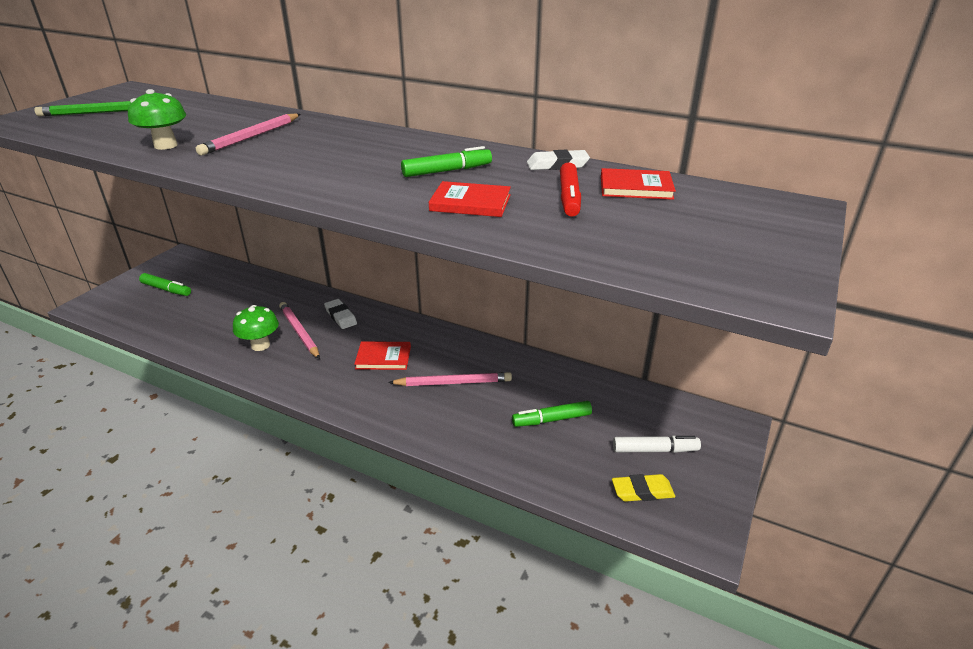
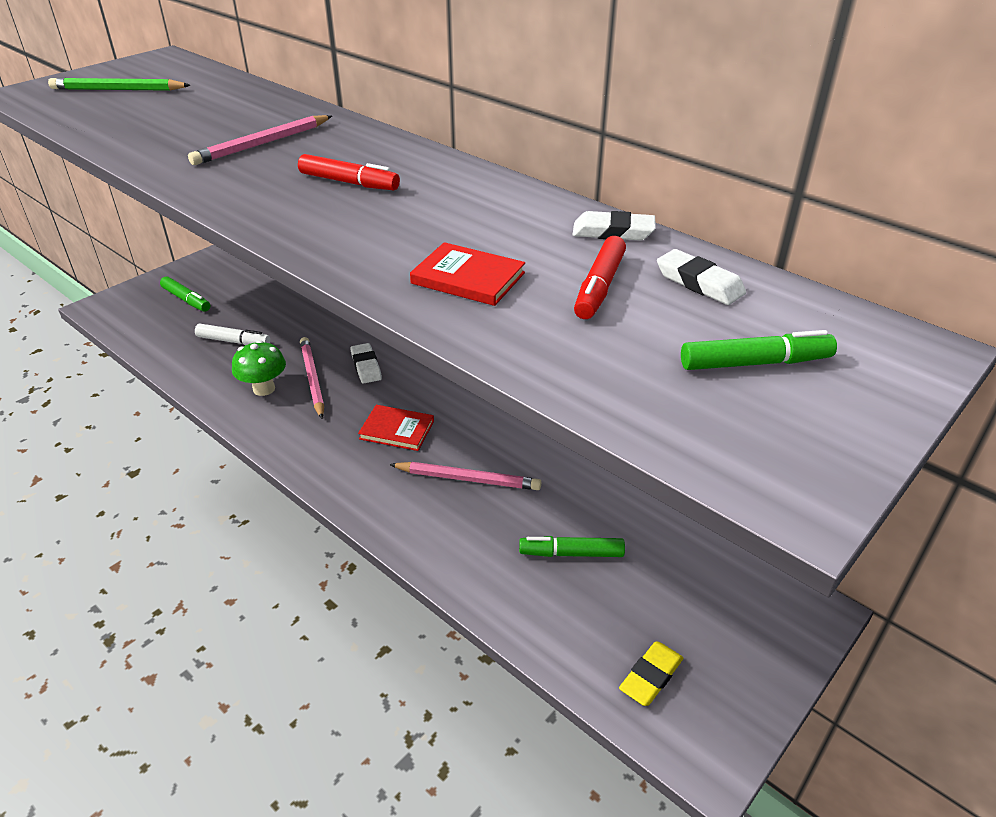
camera: 15 degrees right, 5 degrees up
(165, 145) = (163, 146): green mushroom -> none
(339, 155) = (349, 182): none -> red marker
(447, 171) = (466, 224): green marker -> green marker (755, 363)
(636, 187) = (699, 283): red book -> white eraser
(642, 491) = (651, 676): yellow eraser -> yellow eraser turned 60 degrees counterclockwise
(655, 450) = (690, 623): white marker -> white marker (234, 341)

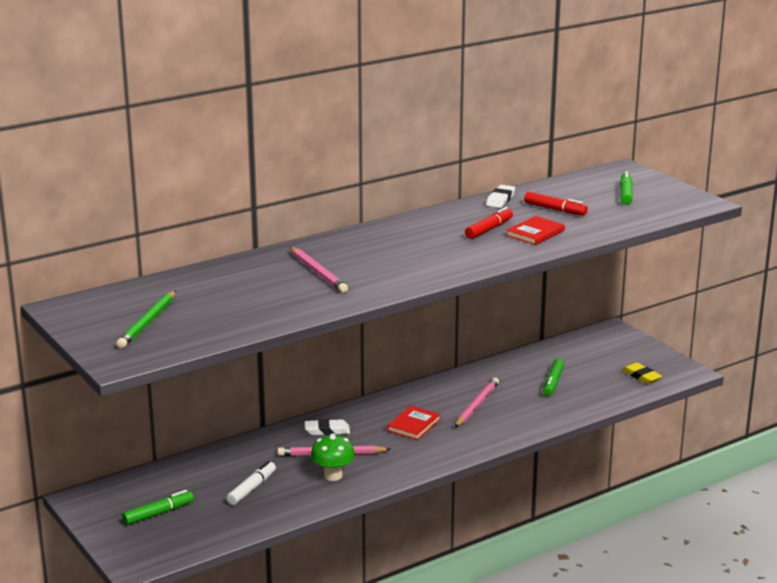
camera: 75 degrees left, 15 degrees down
(349, 182) = (401, 251): red marker -> red marker (489, 229)
(699, 283) = (559, 192): white eraser -> none

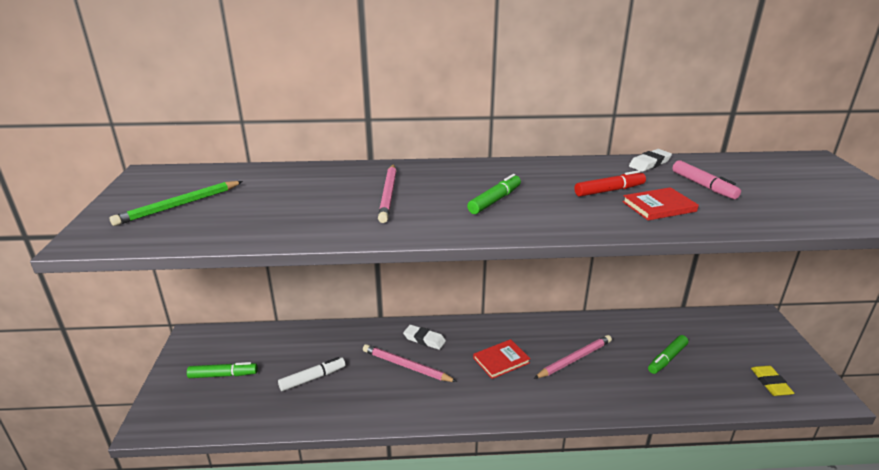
camera: 30 degrees right, 5 degrees up
(333, 475) = (387, 391): green mushroom -> none
(555, 209) = (703, 186): red marker -> pink marker
(625, 194) = (804, 186): green marker -> green marker (495, 200)

